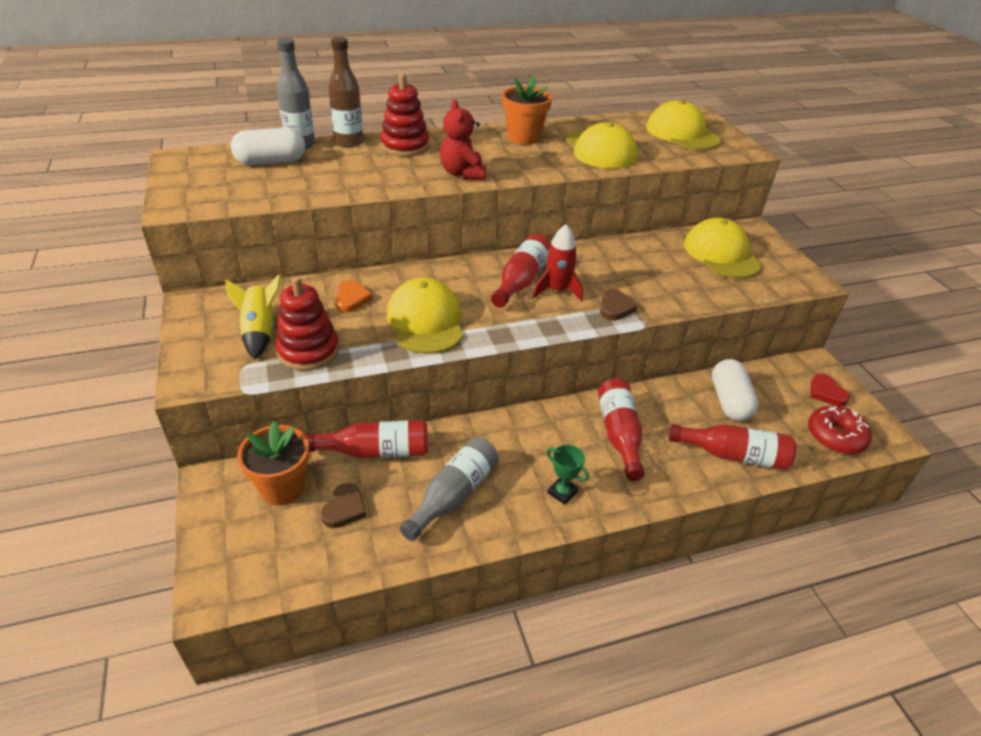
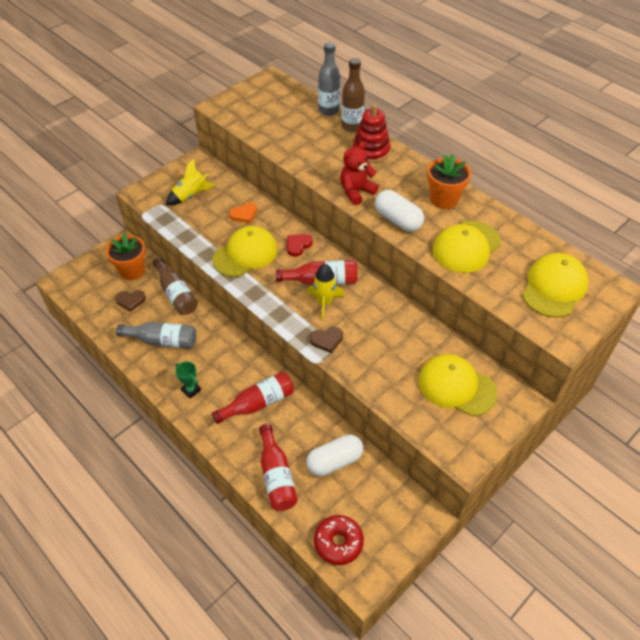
camera: 65 degrees right, 10 degrees up
(271, 162) = (296, 111): white capsule -> white capsule (398, 220)
(308, 351) = (187, 221): red stacking toy -> none
(376, 451) = (176, 294): red bottle -> brown bottle
(557, 290) = (324, 303): red rocket -> yellow rocket
(562, 492) = (191, 390): green trophy -> green trophy turned 60 degrees counterclockwise
(721, 254) = (456, 386): yellow cap -> yellow cap turned 105 degrees counterclockwise
(826, 392) = (391, 529): red heart -> red heart (298, 245)

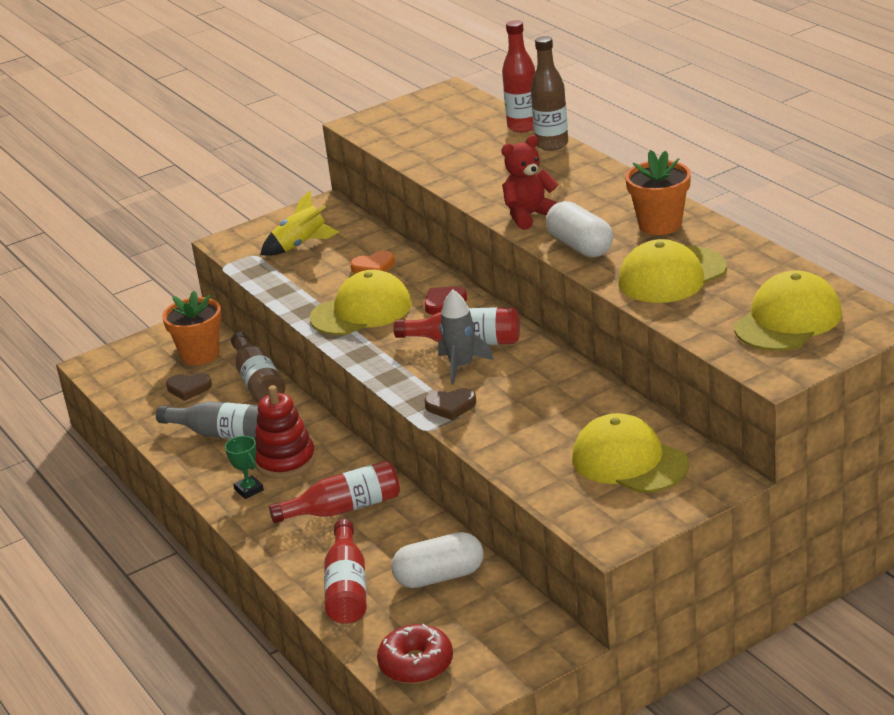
camera: 15 degrees right, 20 degrees down
(324, 303) = (461, 366): yellow rocket -> grey rocket
(328, 110) = (523, 126): grey bottle -> red bottle
(371, 151) = (570, 171): red stacking toy -> red stacking toy (285, 461)

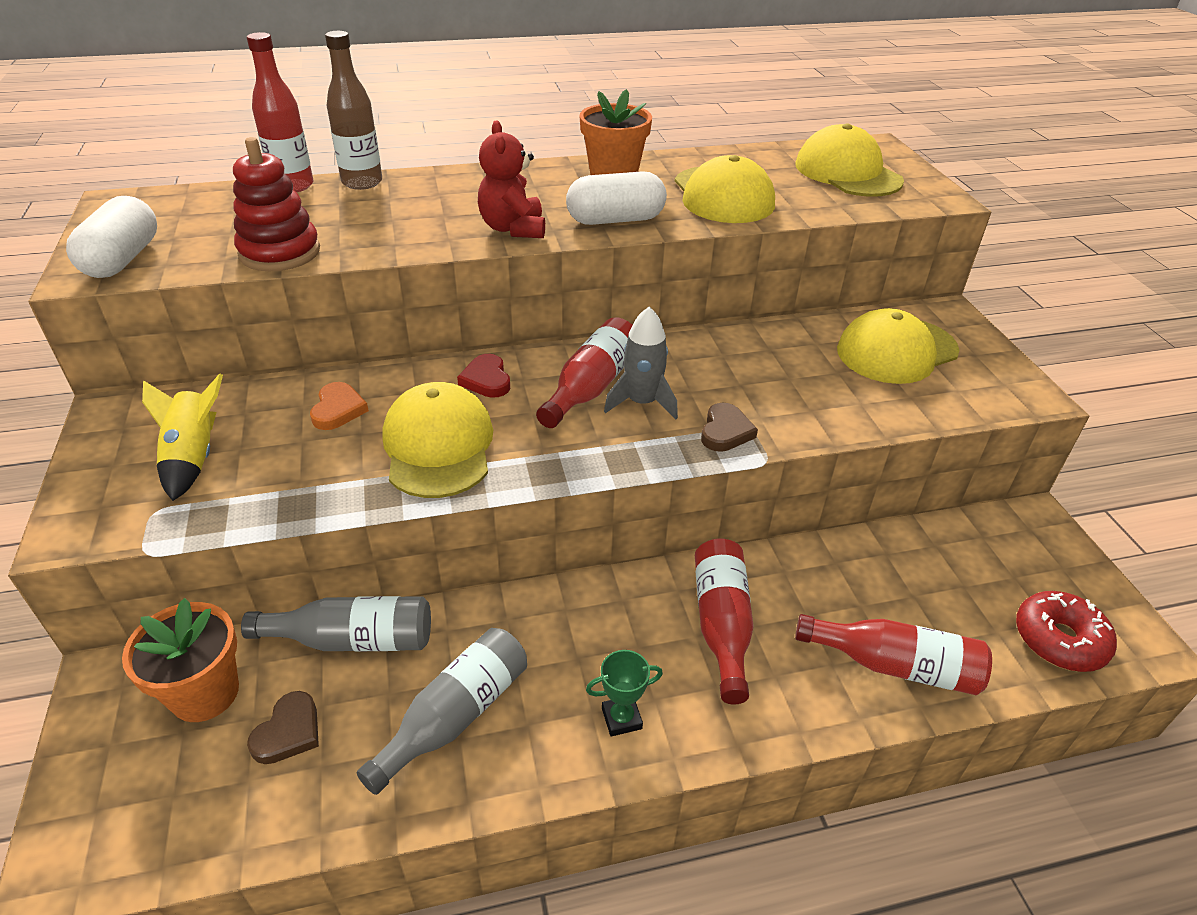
camera: 75 degrees left, 10 degrees up
(258, 382) = (353, 639): brown bottle -> grey bottle
(285, 461) = (576, 658): red stacking toy -> red stacking toy (280, 252)
(439, 577) = (897, 576): white capsule -> white capsule (123, 259)

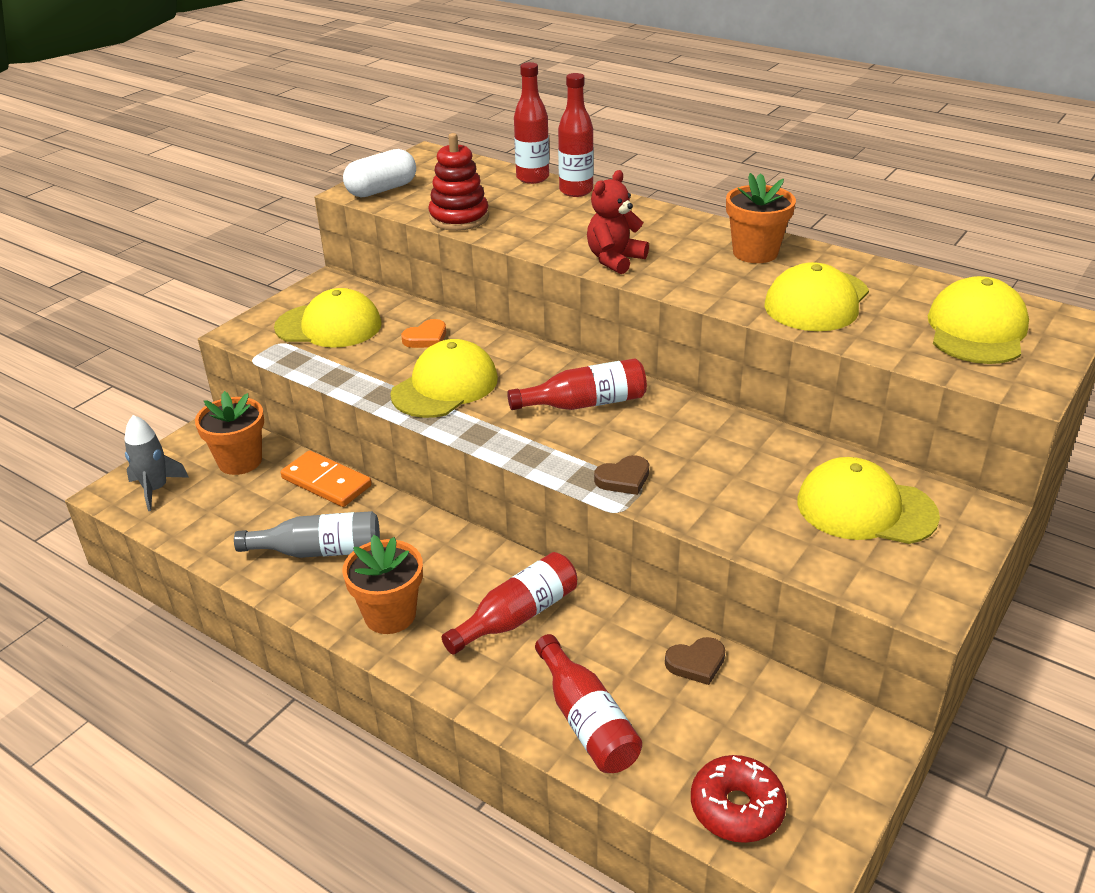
camera: 50 degrees right, 5 degrees down
(194, 458) = (329, 326): yellow rocket -> yellow cap
(288, 732) = (247, 503): brown heart -> brown heart (696, 663)
(353, 639) = (326, 482): grey bottle -> orange domino
(362, 182) = (576, 191): brown bottle -> red bottle
(486, 380) = (529, 365): red heart -> none
(615, 220) = (695, 283): white capsule -> none
(621, 718) = (390, 615): green trophy -> orange flower pot
(641, 402) = (600, 430): grey rocket -> grey rocket (155, 489)

